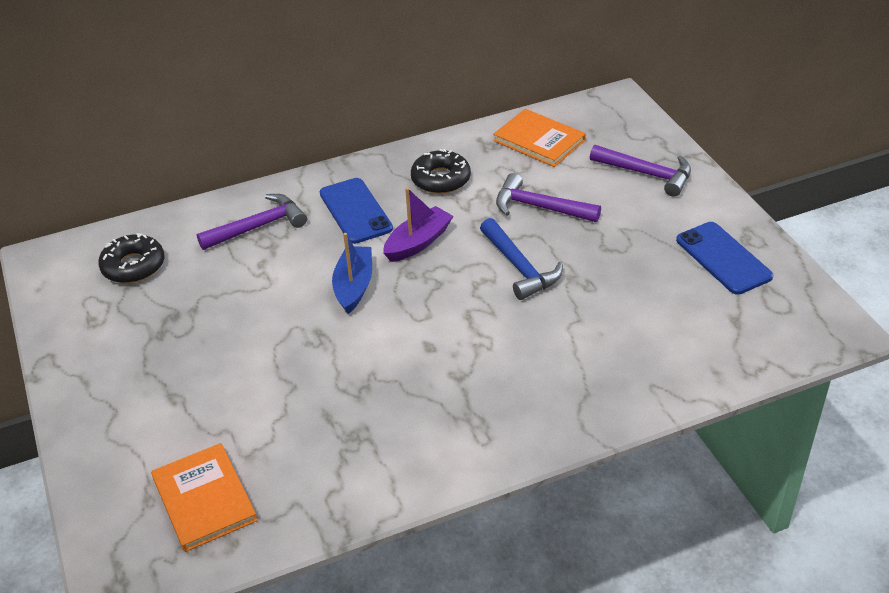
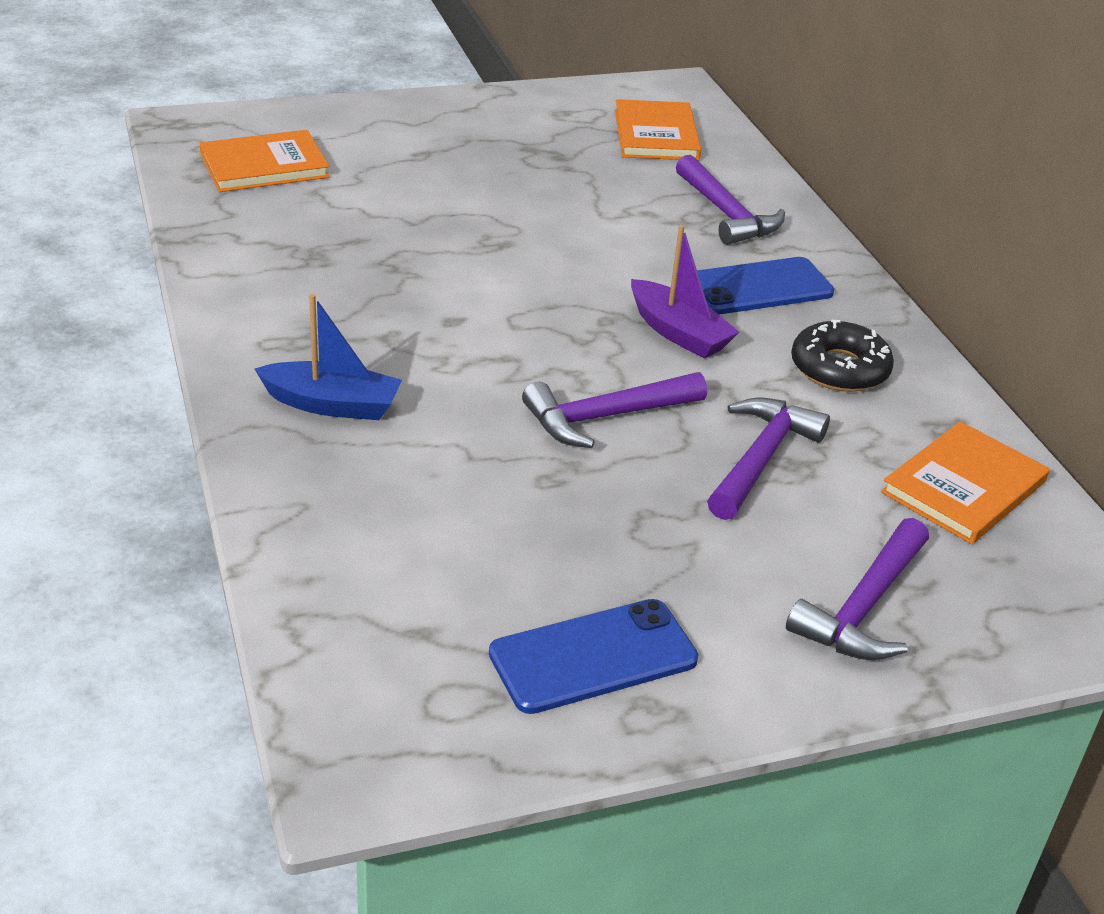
camera: 90 degrees right, 5 degrees down
(133, 266) = (656, 135): black donut -> orange book
(354, 286) = (589, 274): blue boat -> blue boat (332, 404)
(519, 267) = (606, 417): blue hammer -> purple hammer

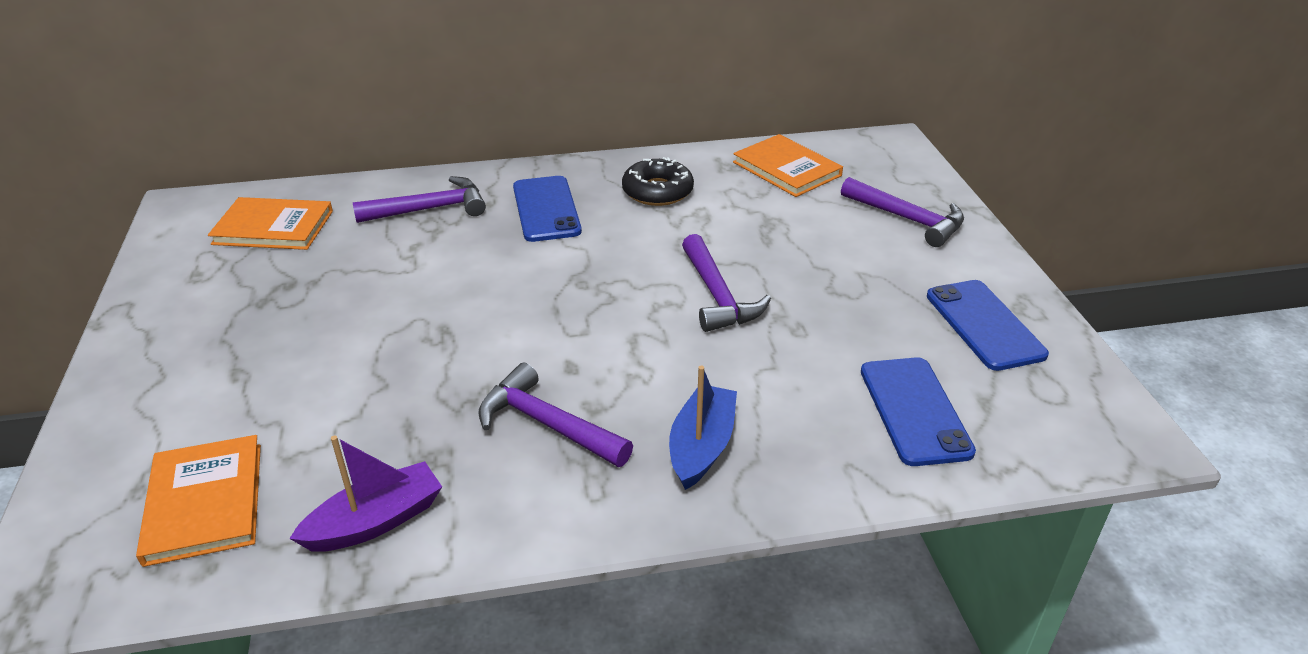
camera: 80 degrees left, 0 degrees up
(399, 565) = (914, 411): none -> blue phone
(678, 333) = (605, 251): purple boat -> purple boat (375, 521)
(761, 459) = (765, 235): purple hammer -> purple hammer (548, 424)

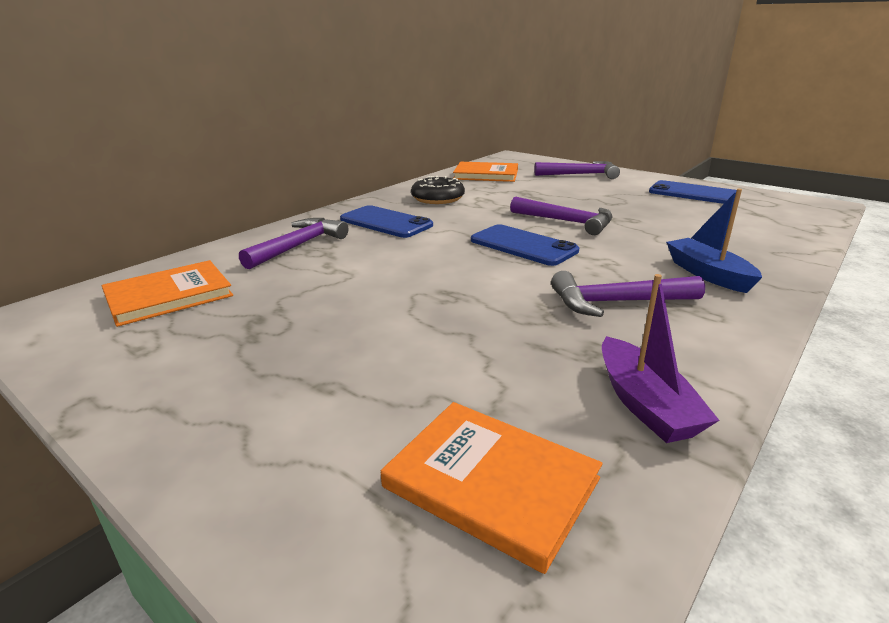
camera: 40 degrees left, 10 degrees down
(375, 521) = (645, 404): purple boat -> purple boat turned 150 degrees clockwise
(914, 411) = (744, 226): blue phone -> blue phone (523, 246)

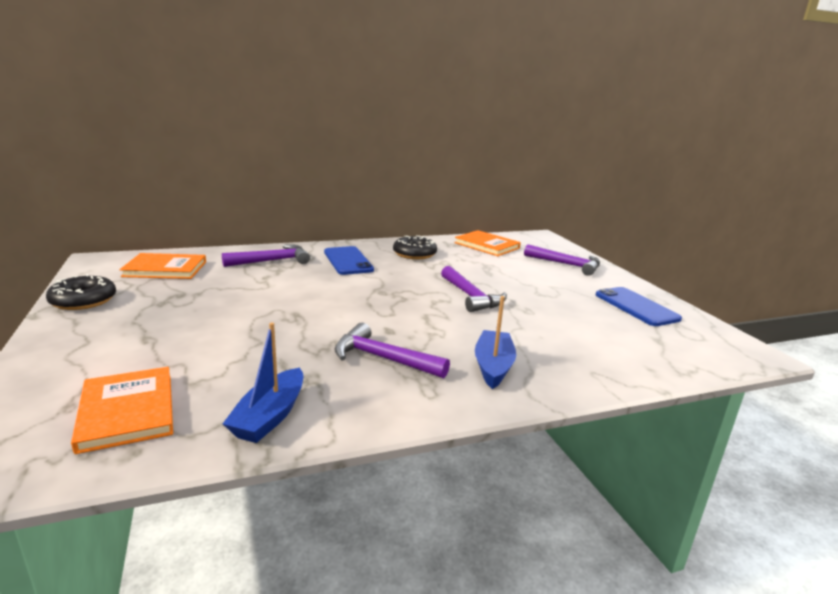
camera: 30 degrees right, 5 degrees down
(118, 377) = (83, 300): none -> black donut
(523, 246) = (402, 303): blue phone -> none
(645, 404) = (270, 416): purple boat -> blue boat

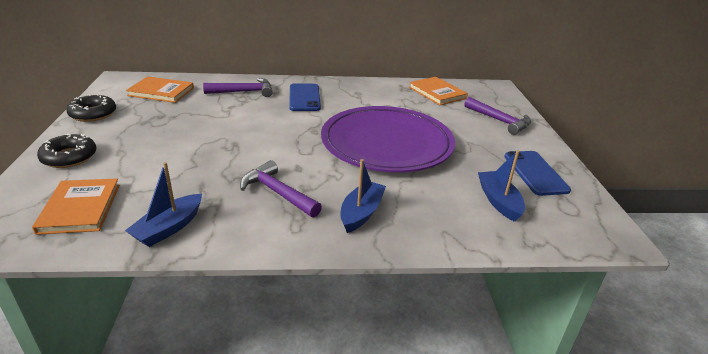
camera: 15 degrees right, 10 degrees up
(414, 254) = (365, 96): black donut -> black donut (69, 157)
(470, 296) = (386, 144): purple hammer -> purple plate
(623, 336) = (499, 201): none -> blue boat

